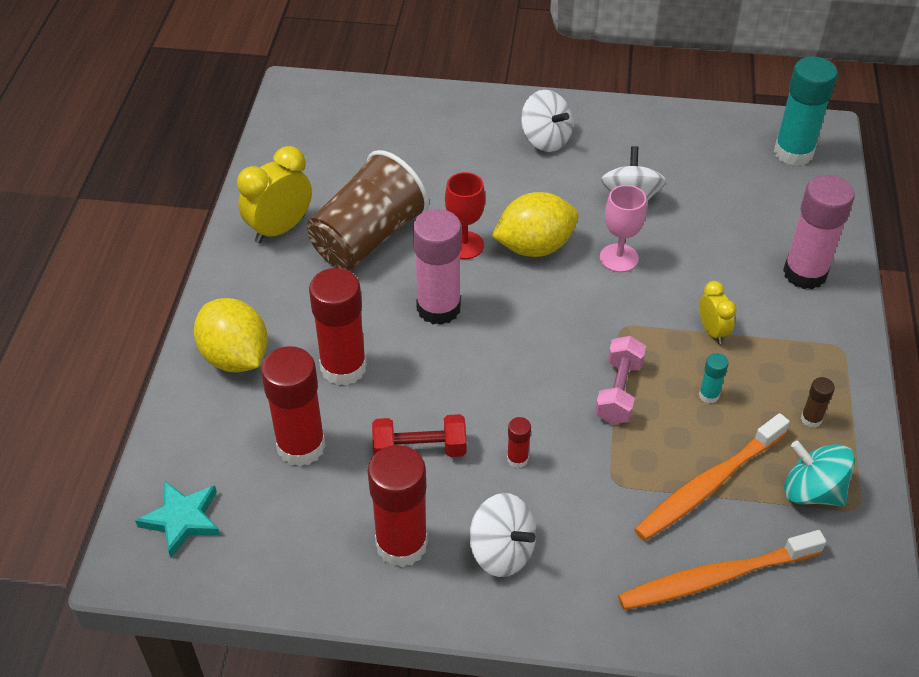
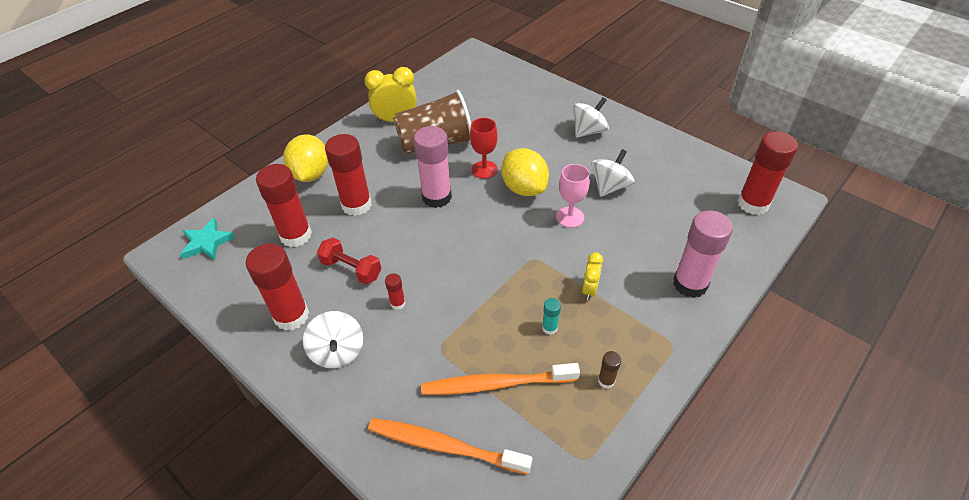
camera: 35 degrees right, 0 degrees up
(534, 247) = (524, 188): yellow lemon -> yellow lemon turned 45 degrees clockwise
(545, 140) = (588, 131): white spinning top -> white spinning top turned 120 degrees counterclockwise
(618, 392) = (494, 296): pink dumbbell -> none
(793, 153) = (753, 204): turquoise glue stick -> red glue stick
(812, 491) = (562, 429): turquoise spinning top -> none

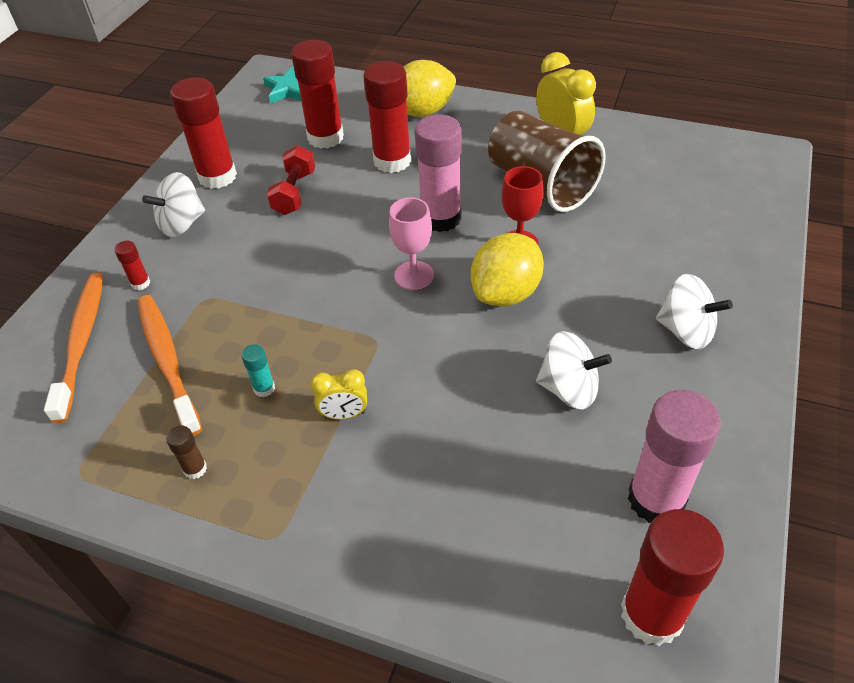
camera: 70 degrees right, 0 degrees up
(398, 303) = (258, 244): red glue stick -> red glue stick (140, 283)
(570, 217) = (474, 358): pink goblet -> pink goblet (414, 275)
(690, 284) = (403, 540): pink glue stick -> pink glue stick (656, 499)

